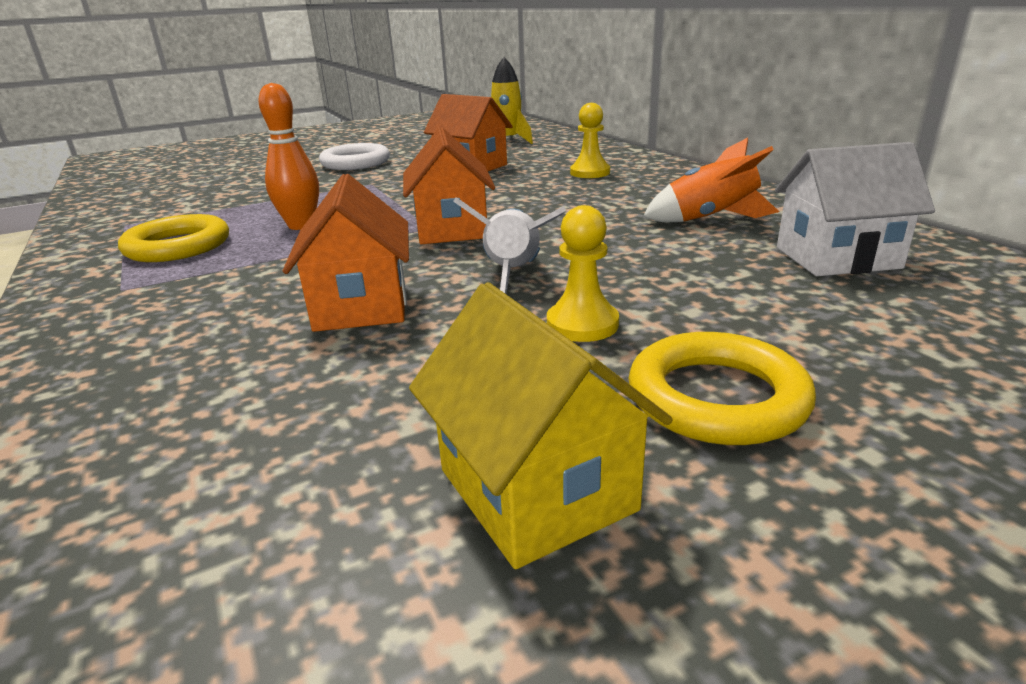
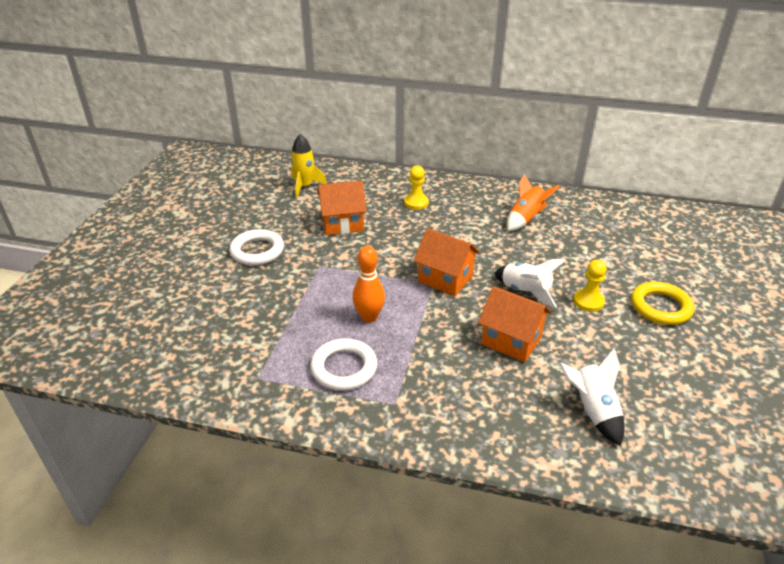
camera: 50 degrees left, 10 degrees up
(178, 246) = (344, 368): yellow ring -> white ring
(219, 438) = (592, 411): none -> white rocket
(536, 489) = (677, 361): yellow house -> none
(837, 258) = (596, 224): white house -> none

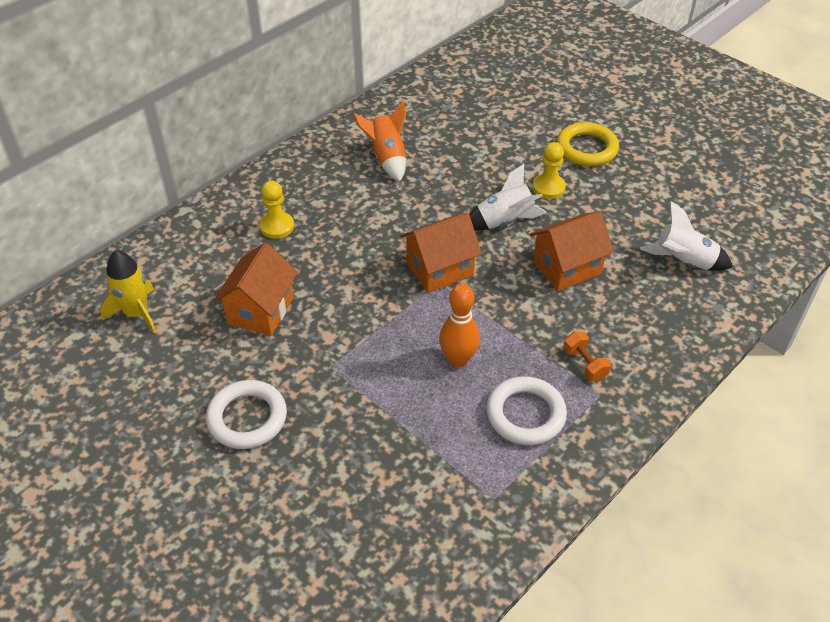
camera: 60 degrees left, 10 degrees up
(418, 384) = (584, 364): none -> orange dumbbell

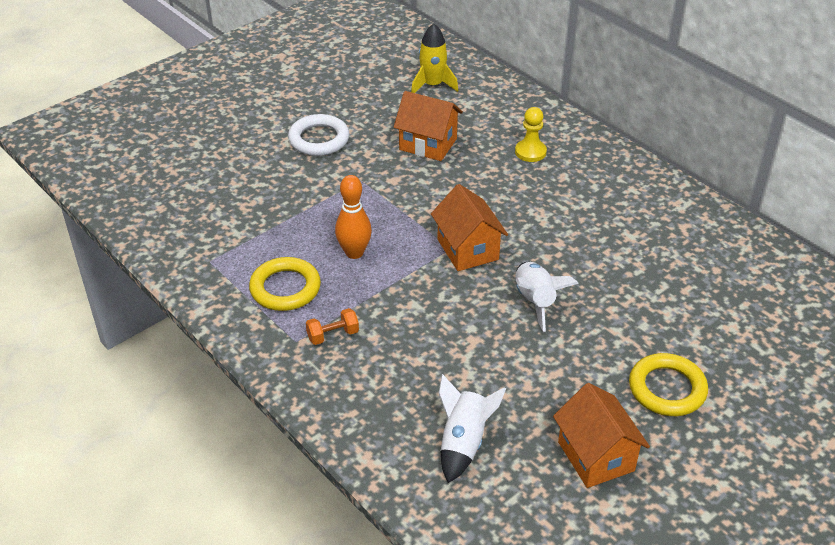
camera: 95 degrees right, 5 degrees down
(387, 158) = (634, 223): orange rocket -> none
(525, 414) = (285, 288): white ring -> yellow ring
(548, 187) = (591, 344): yellow pawn -> none
(567, 268) = (462, 341): orange house -> orange house (595, 456)

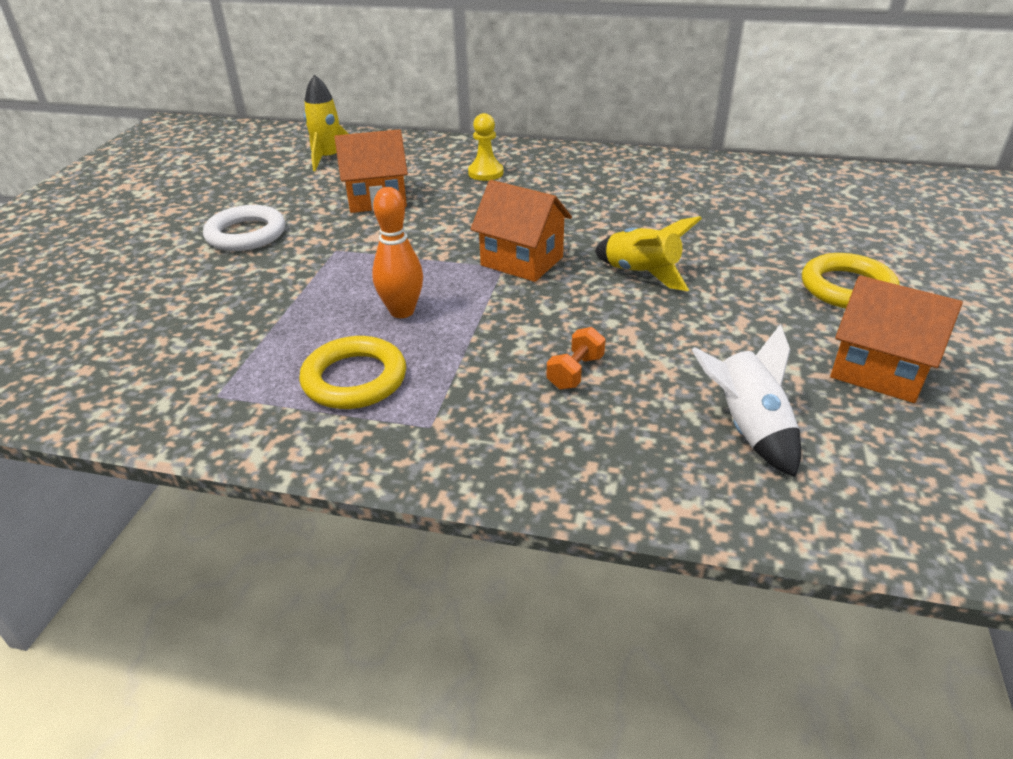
camera: 35 degrees left, 5 degrees down
(333, 335) = (469, 398): orange dumbbell -> orange dumbbell (575, 372)
(535, 301) = (641, 274): white rocket -> yellow rocket

